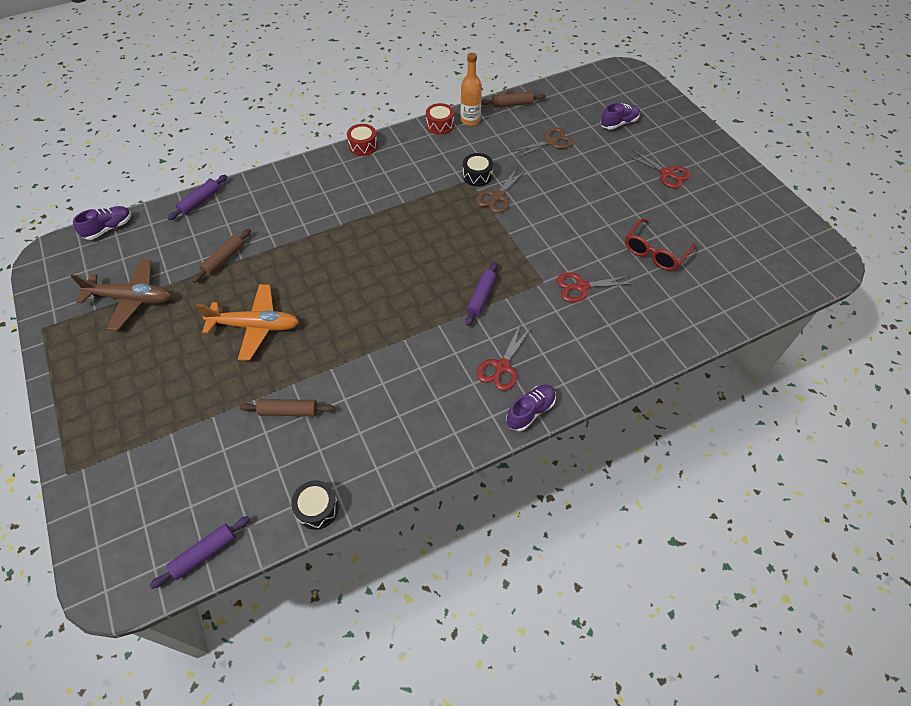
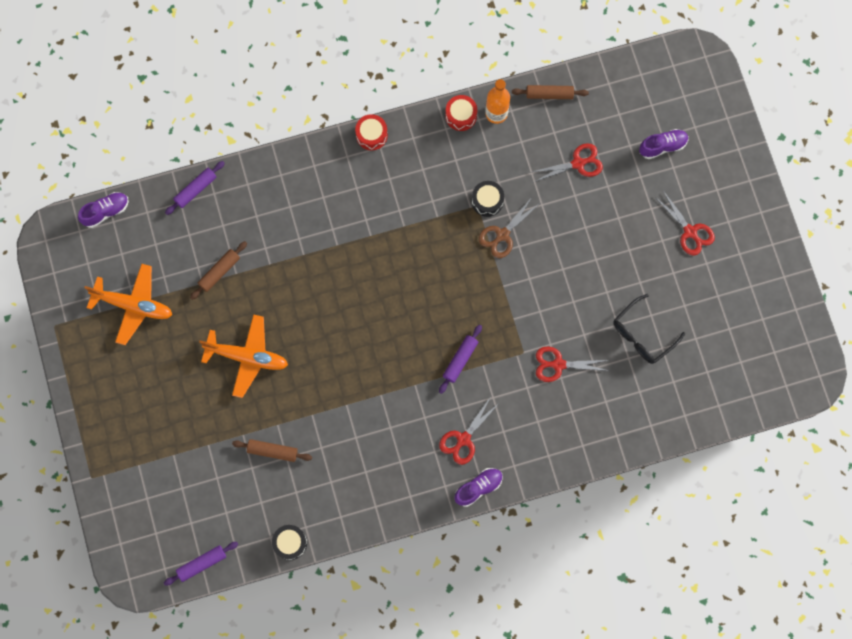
camera: 10 degrees right, 20 degrees up
(132, 299) = (133, 305): brown plane -> orange plane
(551, 142) = (578, 163): brown scissors -> red scissors
(654, 252) = (642, 335): red glasses -> black glasses

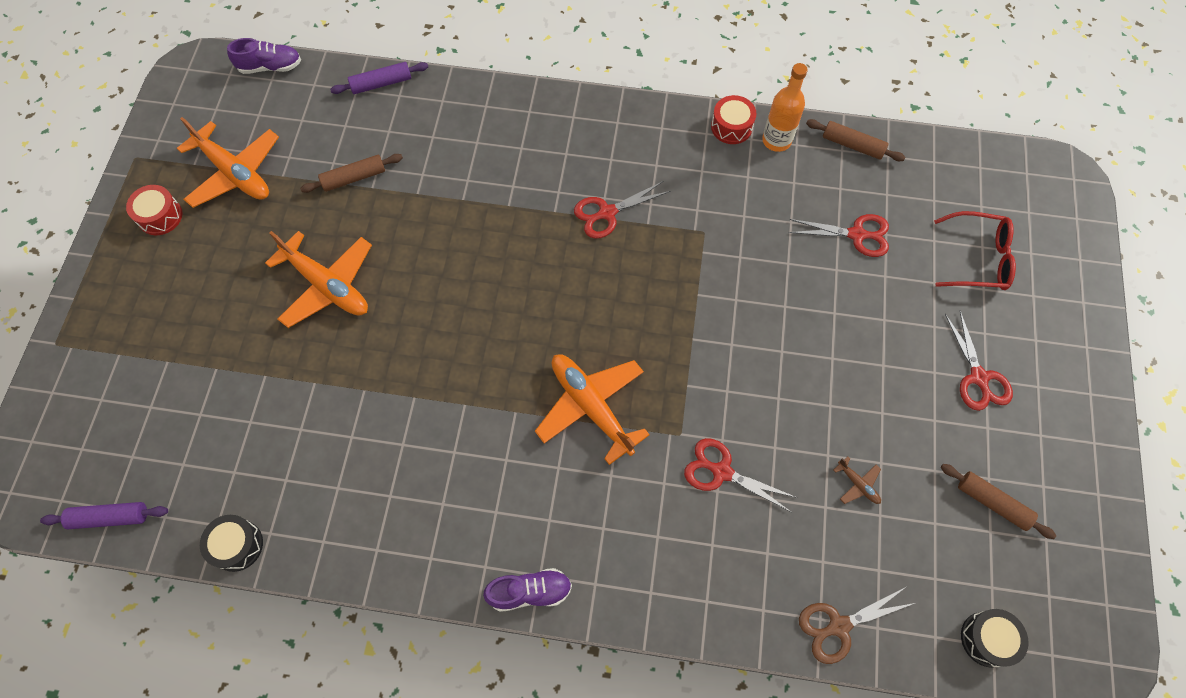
camera: 25 degrees right, 10 degrees down
(272, 451) = (288, 413): brown rolling pin -> brown rolling pin (992, 502)
(371, 135) = (614, 106): red drum -> red drum (160, 216)
(460, 360) = (591, 407): purple rolling pin -> orange plane
(463, 439) = (543, 514): red scissors -> red scissors (607, 213)
(487, 201) = (719, 231): black drum -> black drum (987, 639)
(502, 235) = (720, 278): brown scissors -> brown scissors (838, 626)
(642, 335) = (858, 484): black glasses -> brown plane
(662, 146) = (978, 259): purple shoe -> red glasses

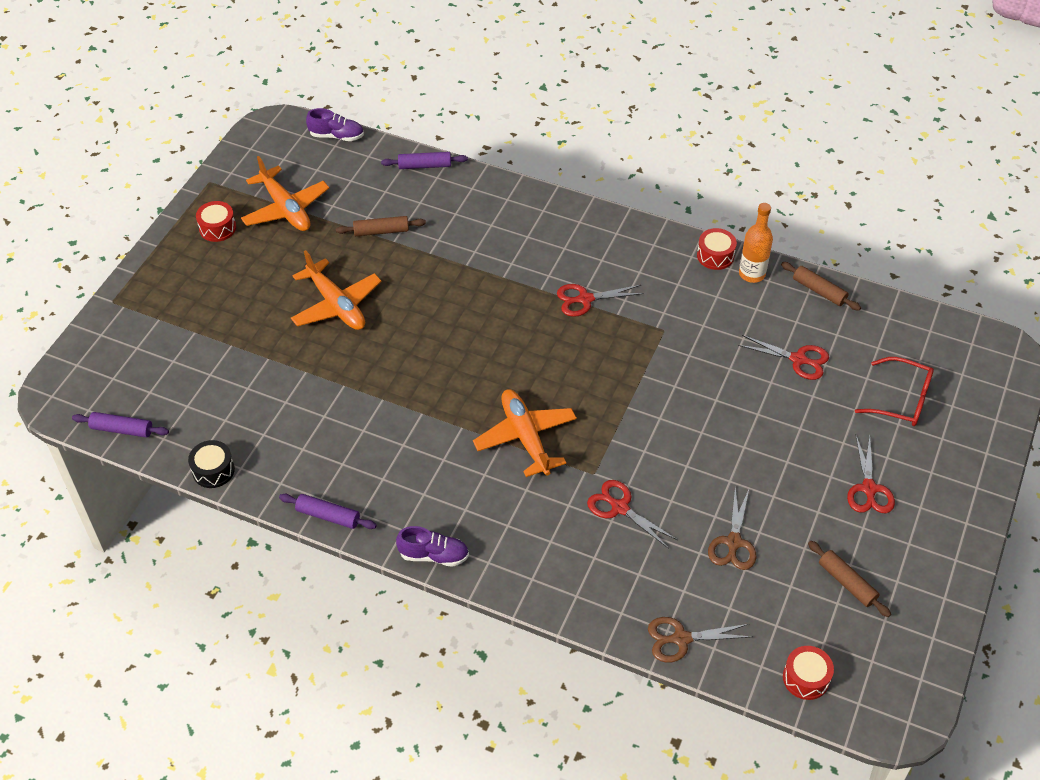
camera: 15 degrees right, 15 degrees down
(392, 572) = (328, 516): none -> purple rolling pin
(858, 484) = (733, 543): brown plane -> brown scissors
(987, 639) = (806, 678): black drum -> red drum

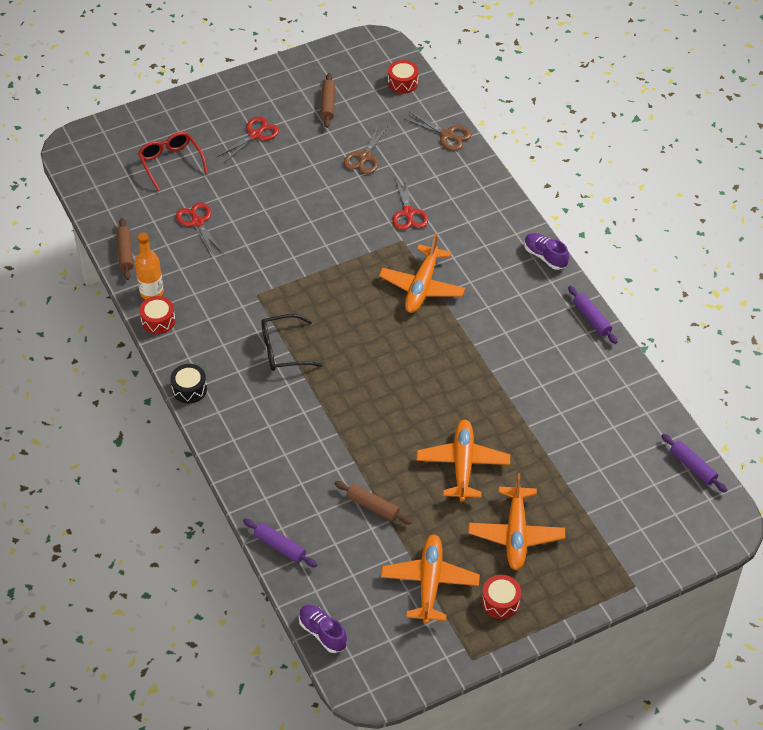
camera: 140 degrees left, 0 degrees up
(213, 470) = (646, 395): black drum -> black drum (189, 389)
(244, 280) = (516, 534): none -> orange plane
(585, 299) = (283, 350): red scissors -> black glasses
(733, 543) = (364, 157): brown scissors -> brown scissors turned 150 degrees clockwise

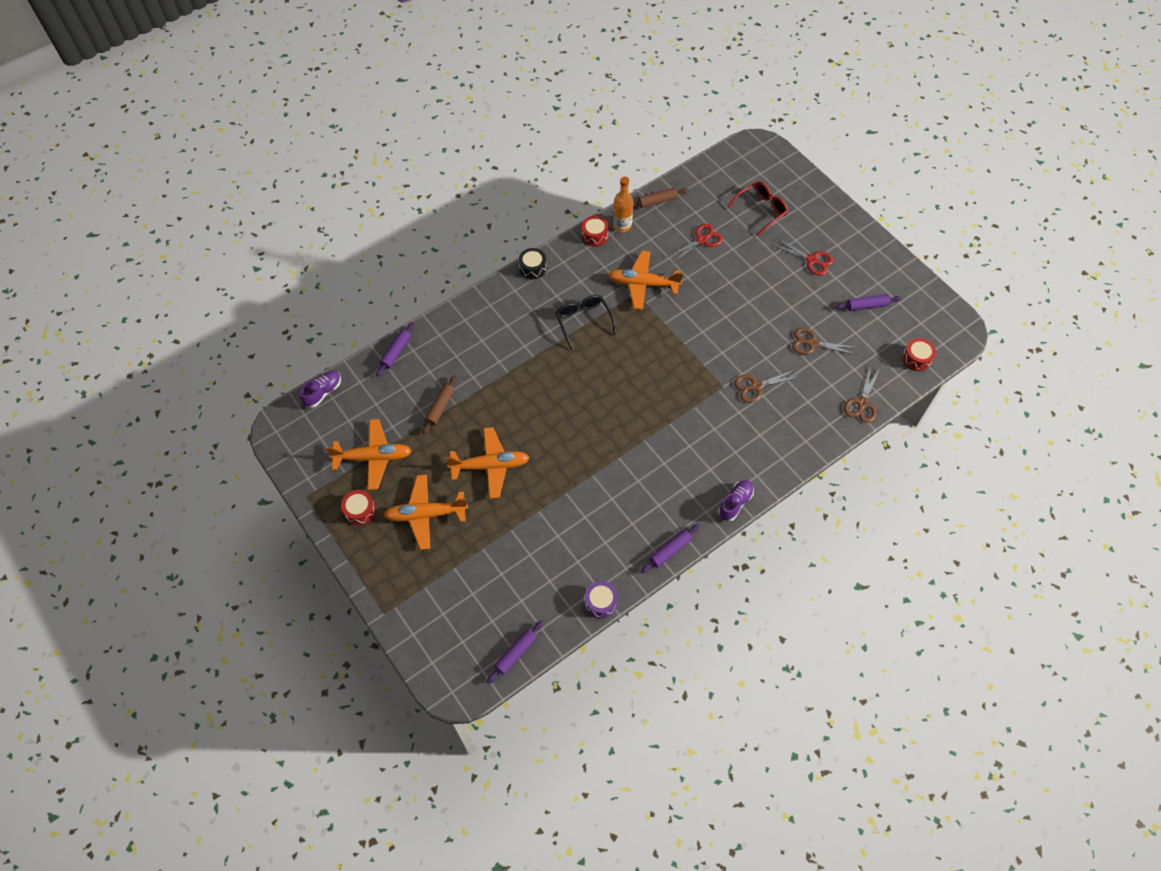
camera: 80 degrees right, 10 degrees up
(328, 104) = (867, 305): brown rolling pin -> purple rolling pin
(408, 213) = (756, 386): red scissors -> brown scissors
(422, 287) = (674, 409): orange plane -> orange plane (643, 284)
(643, 385) = (600, 602): none -> purple drum

